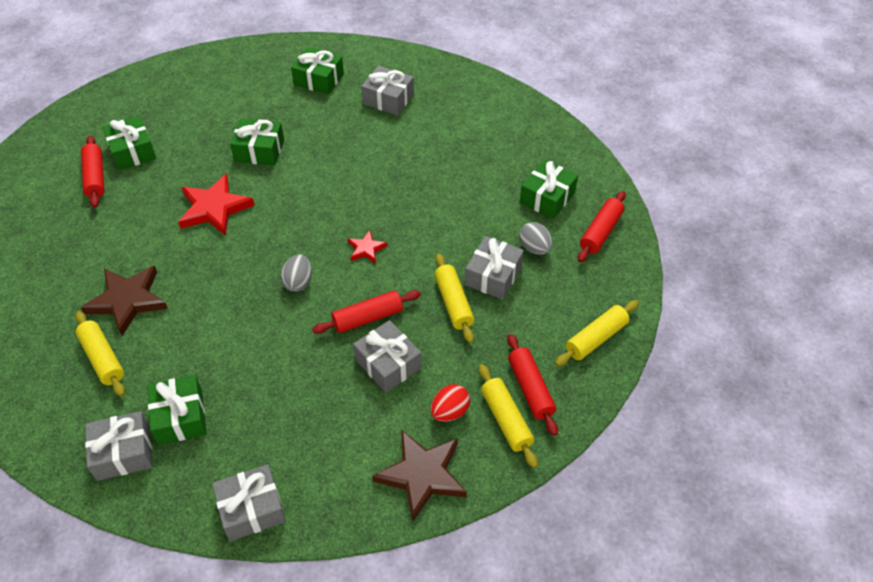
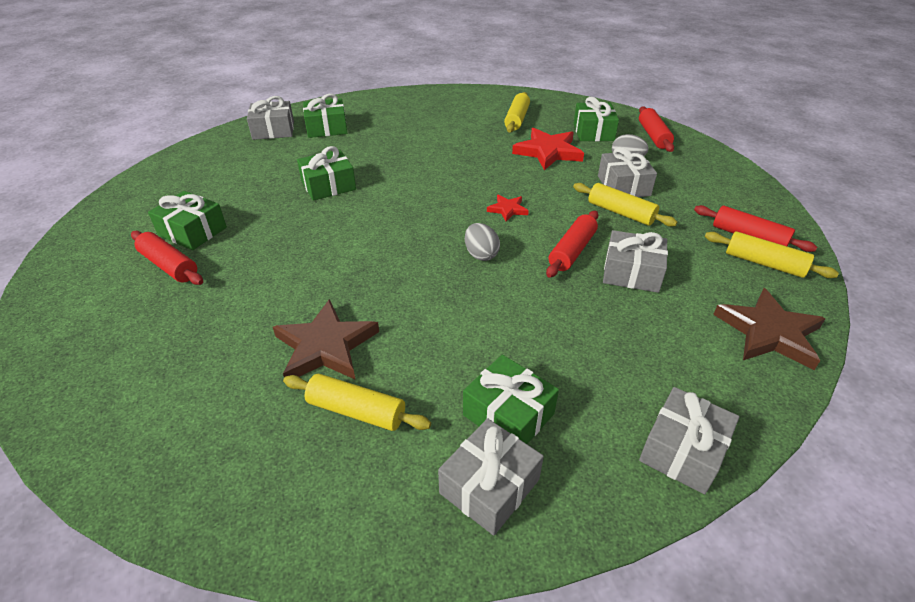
camera: 35 degrees left, 10 degrees down
(214, 208) = (333, 238): red star -> red star (548, 152)
(388, 99) = (401, 121): grey gift -> grey gift (273, 130)
(450, 412) = (721, 279): red egg -> none
(596, 338) = (740, 190): yellow rolling pin -> yellow rolling pin (517, 119)

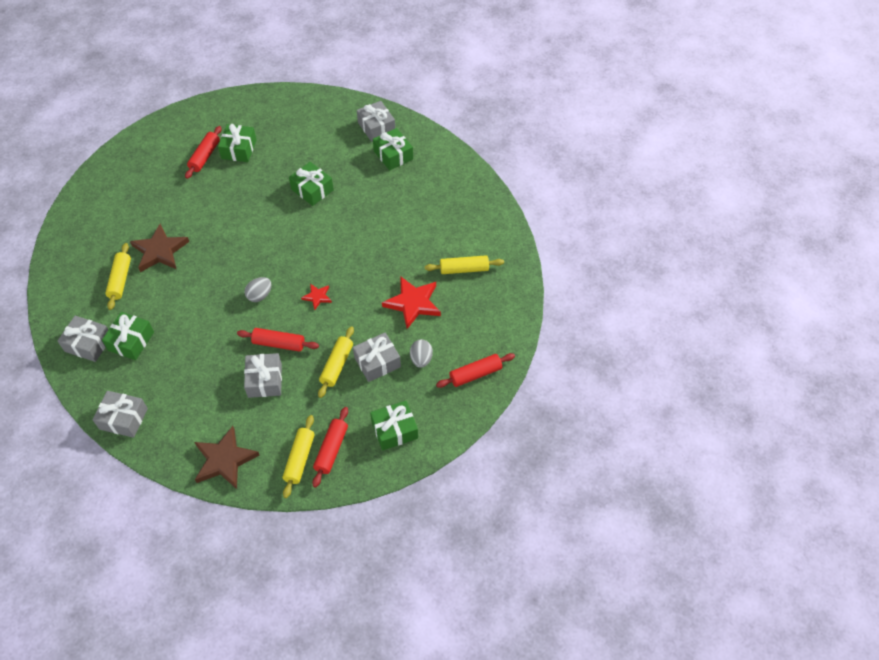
camera: 70 degrees right, 15 degrees up
(593, 132) = (463, 328): green gift -> green gift (394, 430)

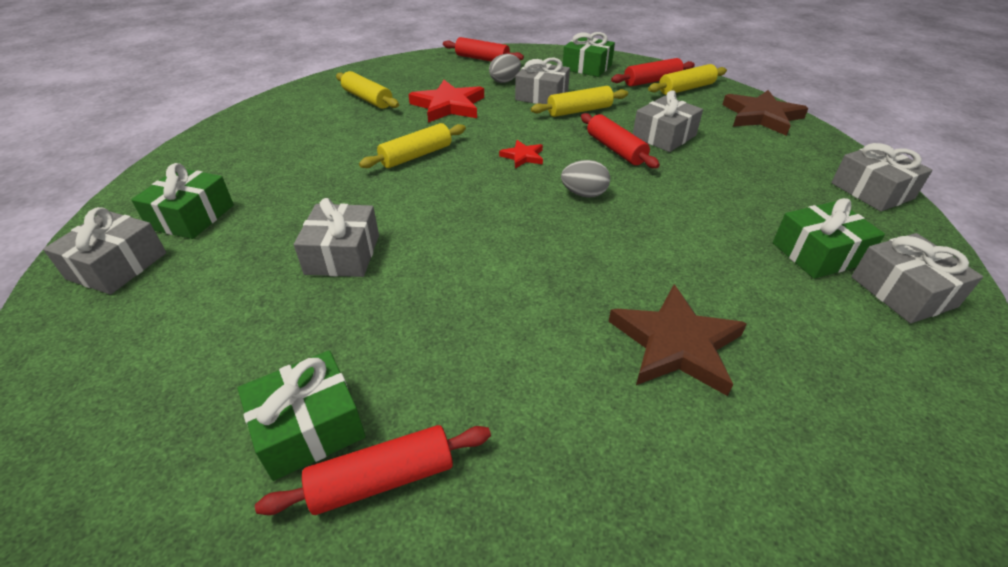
camera: 130 degrees left, 15 degrees down
(120, 280) = (790, 348): yellow rolling pin -> yellow rolling pin (416, 155)
(312, 189) = (342, 254): green gift -> grey gift

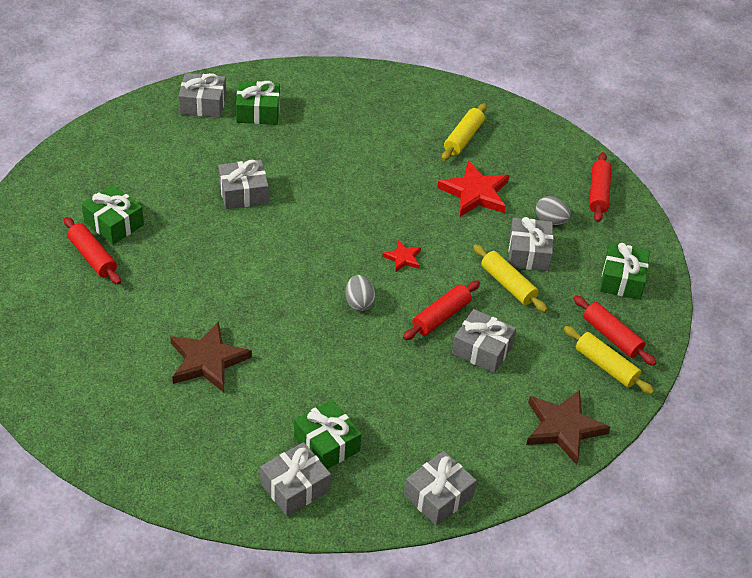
camera: 70 degrees right, 5 degrees up
(416, 155) = (378, 195): yellow rolling pin -> none

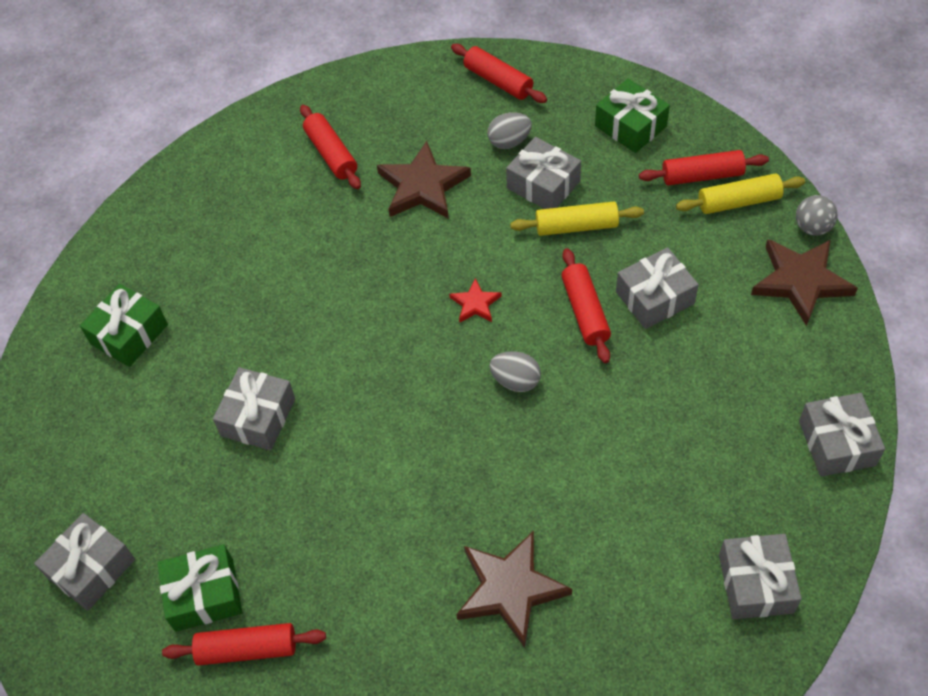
camera: 50 degrees left, 10 degrees up
(203, 104) = (67, 389): grey gift -> grey gift (91, 568)
(327, 444) = (708, 518): green gift -> none
(463, 138) = (331, 154): yellow rolling pin -> red rolling pin
(475, 193) = (423, 186): red star -> brown star
(619, 418) = (812, 227): none -> grey ball

